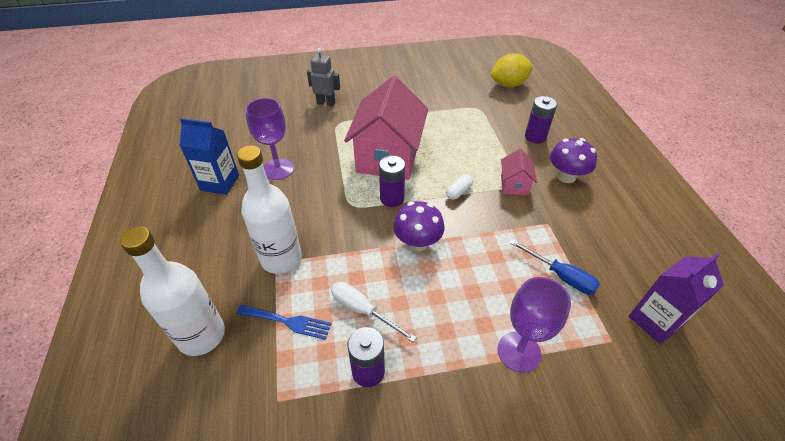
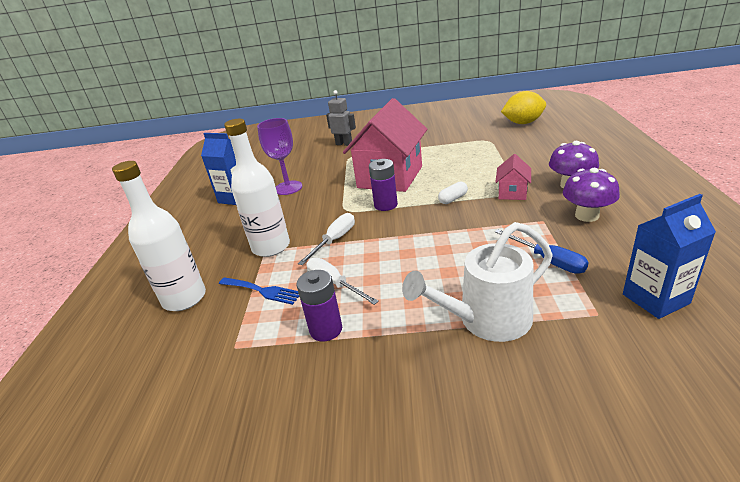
camera: 15 degrees right, 15 degrees down
(349, 249) = (335, 240): none -> white screwdriver
(417, 242) = (402, 235): purple mushroom -> purple mushroom (587, 215)
(519, 352) = (487, 320): purple goblet -> white watering can
(535, 137) = (543, 158): purple battery -> none
(655, 321) = (655, 299): purple carton -> blue carton

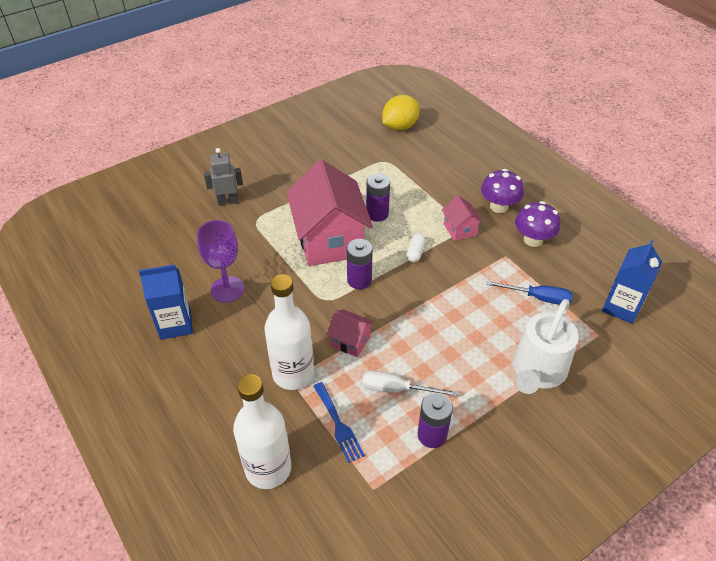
camera: 40 degrees left, 15 degrees up
(262, 291) = (338, 425): blue fork -> blue fork turned 75 degrees clockwise
(335, 240) = (350, 341): white screwdriver -> pink house
(446, 169) = (377, 214): none -> purple battery

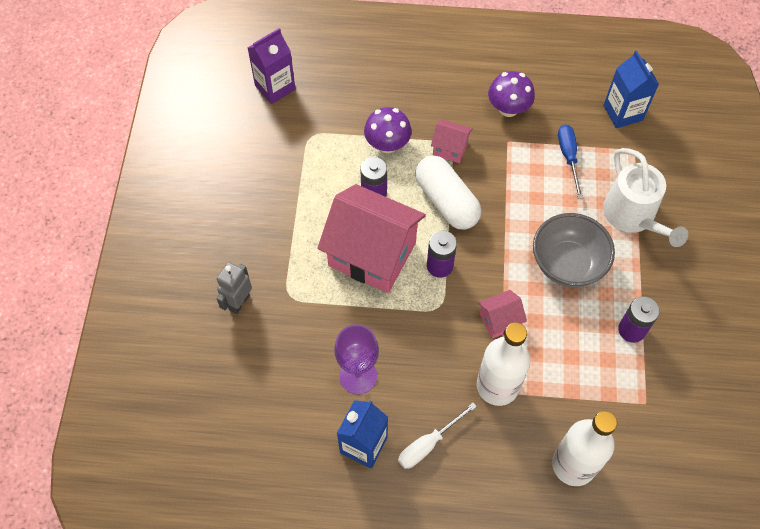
camera: 50 degrees left, 15 degrees up
(338, 425) = (573, 387): blue fork -> none
(396, 389) = (573, 322): white screwdriver -> white screwdriver (428, 444)
(400, 126) = (275, 87): yellow lemon -> purple carton
(415, 252) = (446, 201): white capsule -> white capsule, size x2.29
(444, 354) = (567, 264): none -> grey bowl
(498, 206) = (450, 100): purple mushroom -> purple mushroom (387, 144)
(538, 298) = (568, 157): blue screwdriver -> blue screwdriver turned 60 degrees counterclockwise

